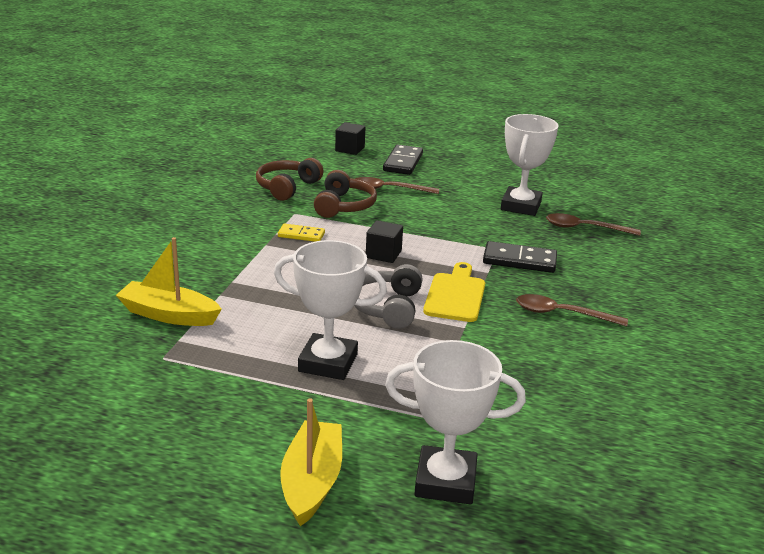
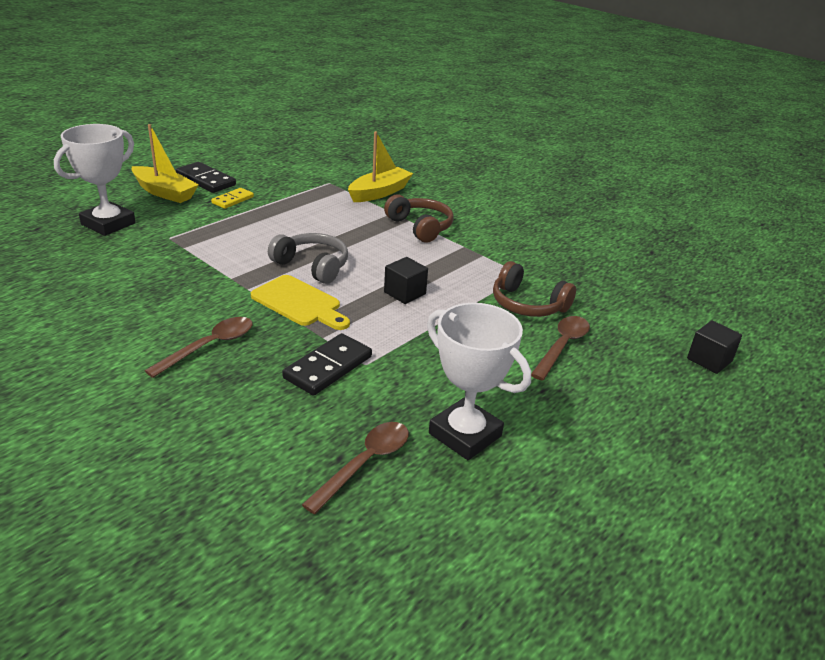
camera: 115 degrees right, 5 degrees up
(287, 187) = (590, 286): brown headphones -> brown headphones (420, 227)
(301, 235) = (472, 265): yellow domino -> yellow domino (233, 200)
(328, 363) = (265, 224): white trophy -> none
(403, 162) = (652, 388): black domino -> black domino (206, 180)

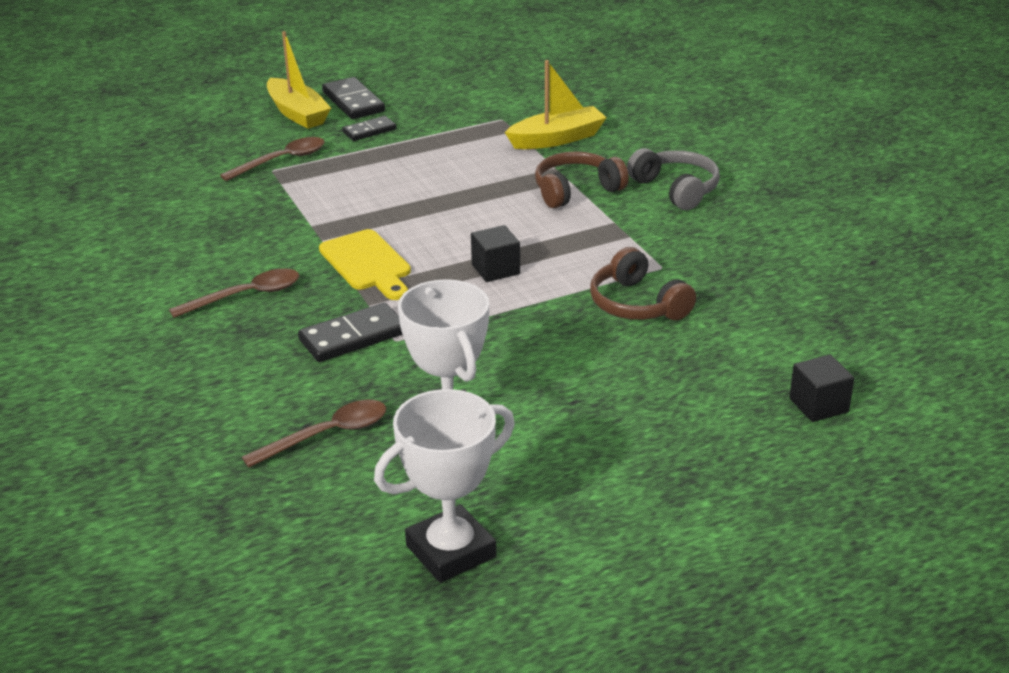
camera: 25 degrees right, 0 degrees up
(108, 224) = (216, 146): white trophy -> white trophy (451, 551)
(233, 200) = (369, 131): yellow domino -> black domino
(312, 266) = (410, 223): grey headphones -> grey headphones (676, 189)
(420, 227) = (576, 190): brown headphones -> brown headphones turned 105 degrees counterclockwise
(562, 346) = (639, 359): brown spoon -> brown spoon (282, 161)

